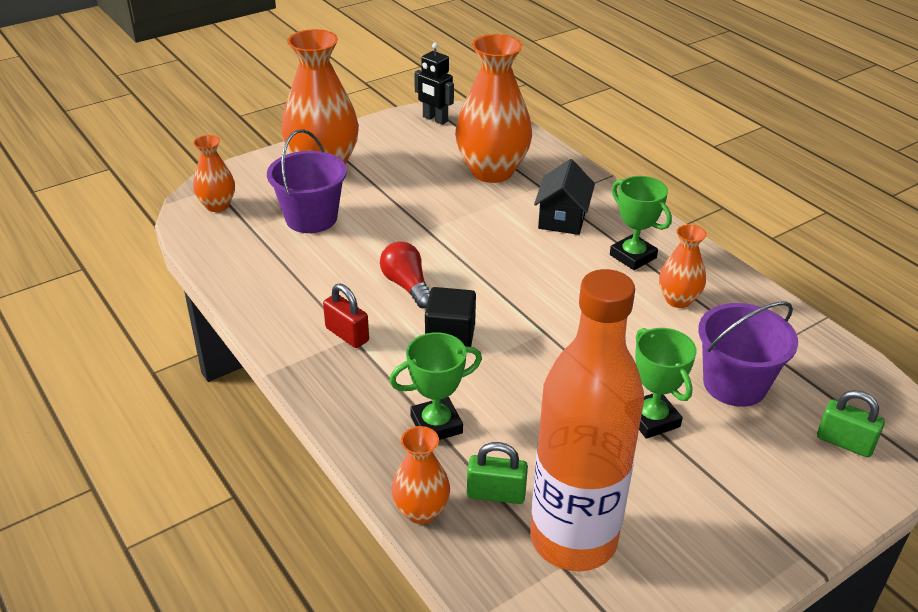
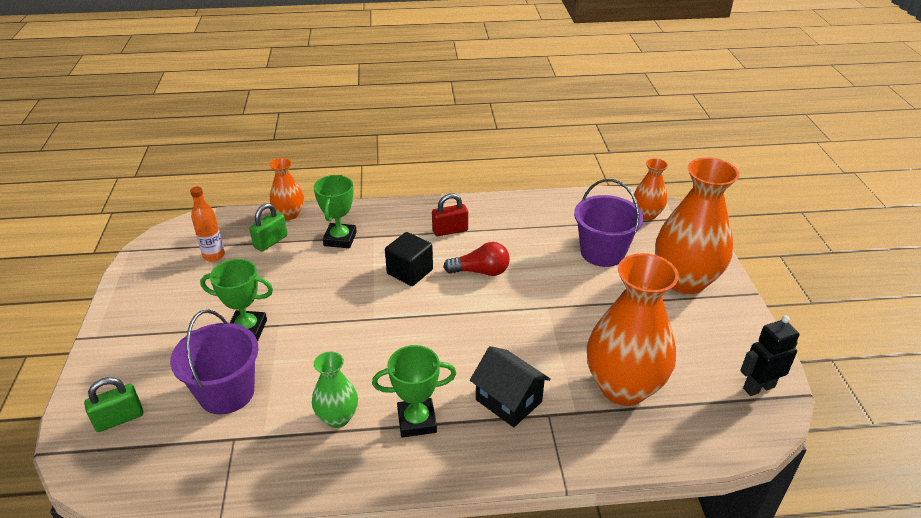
camera: 120 degrees right, 0 degrees up
(573, 539) = (214, 255): orange bottle -> orange bottle, size x0.41
(678, 300) = (337, 417): orange vase -> green vase

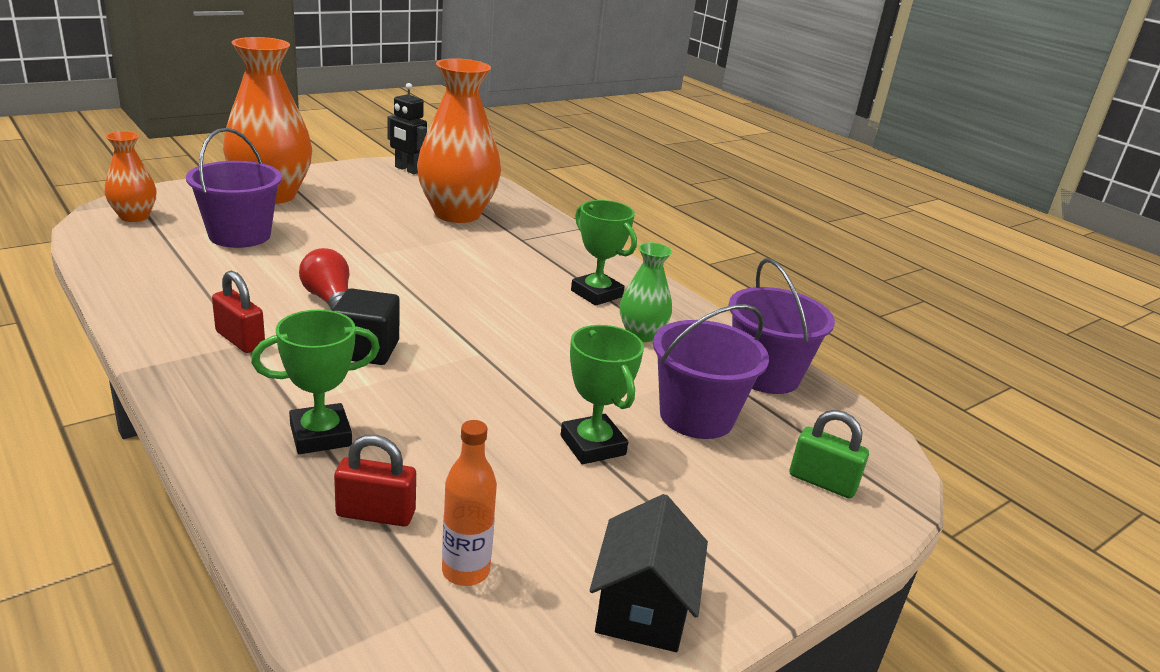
camera: 125 degrees left, 10 degrees down
(229, 469) = (765, 375): none -> purple bucket
(271, 242) = (376, 514): green padlock -> red padlock
(289, 214) = (268, 528): orange vase -> none
(508, 401) = (525, 257): black house -> black house (642, 608)

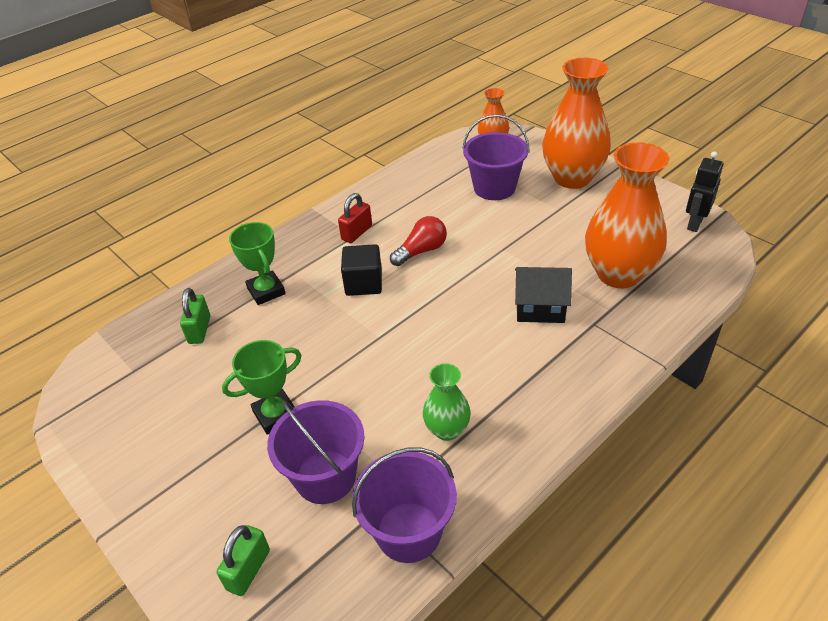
camera: 90 degrees right, 15 degrees up
(376, 514) = (199, 330): red padlock -> green padlock
(465, 571) = (155, 374): orange bottle -> none
(596, 294) = (510, 390): green trophy -> none
(642, 608) = (122, 456): black house -> black house (540, 308)

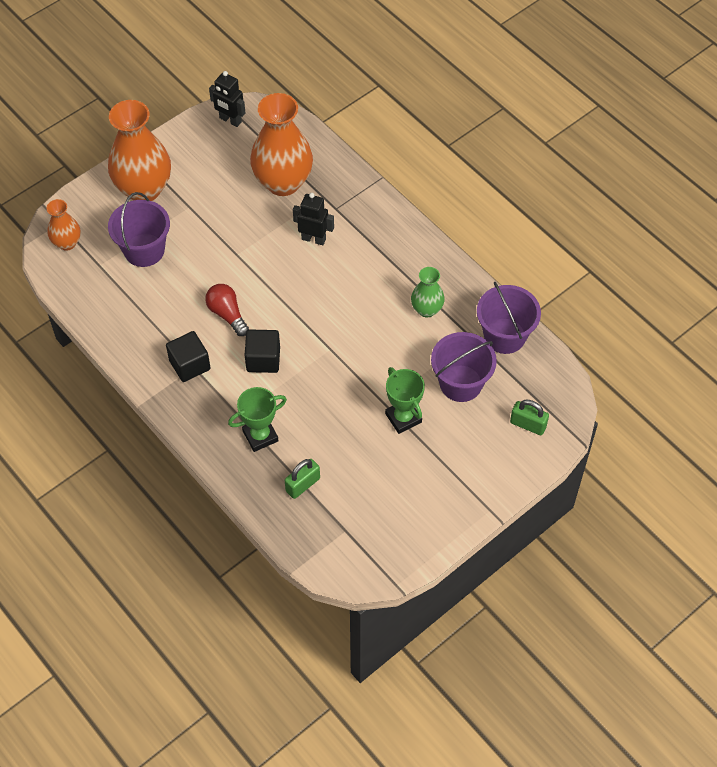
camera: 90 degrees left, 15 degrees up
(199, 330) = (302, 485): green padlock -> green padlock turned 45 degrees counterclockwise
(356, 233) = (189, 365): red padlock -> black cube
(540, 308) = (313, 239): black house -> black robot

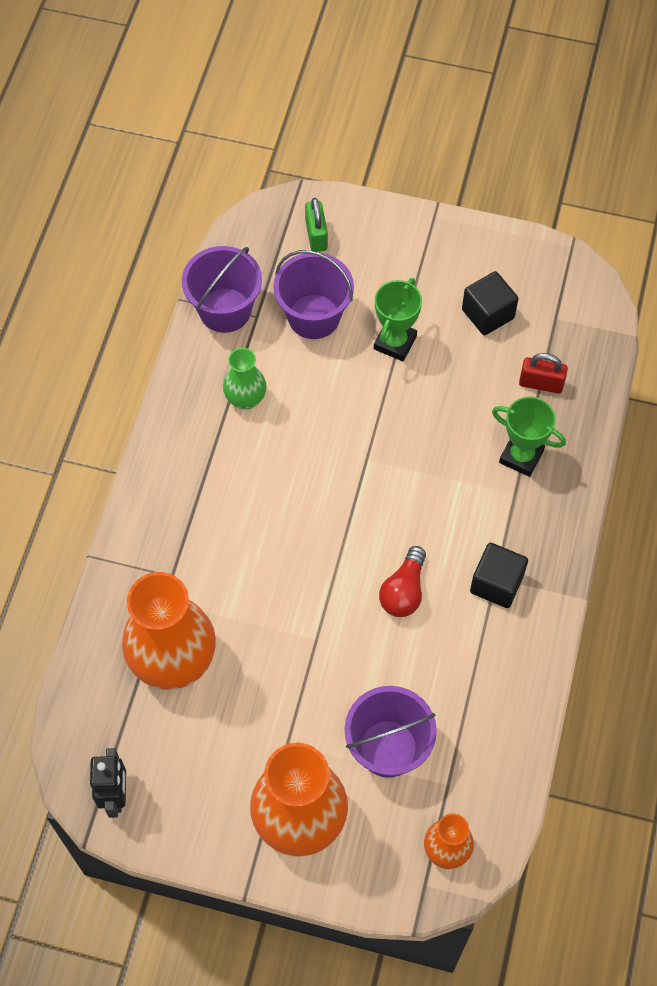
camera: 125 degrees left, 5 degrees up
(263, 359) = (431, 515): black cube -> black cube (488, 314)
(302, 485) = (541, 383): green padlock -> red padlock
(313, 239) = (233, 570): black robot -> none

